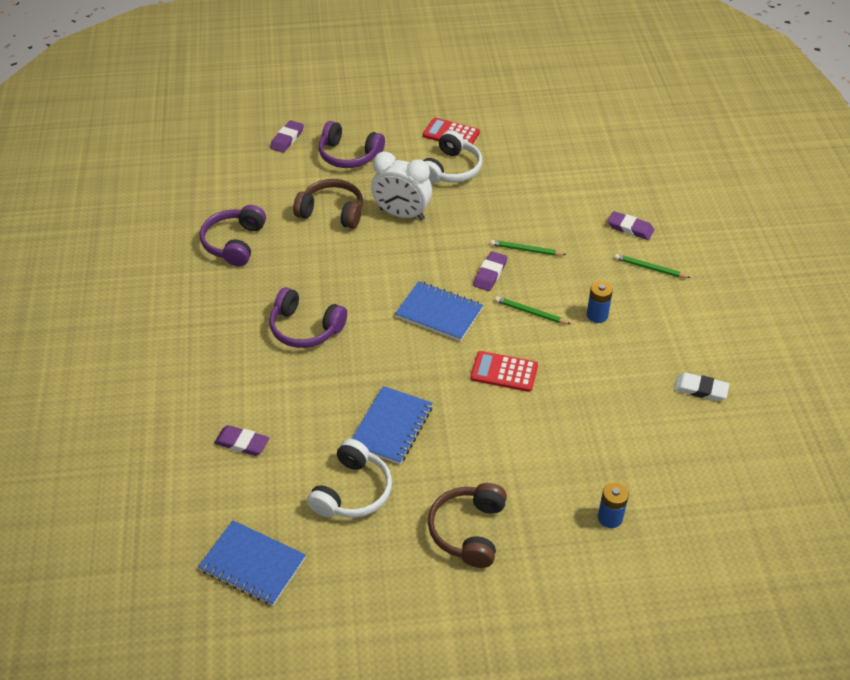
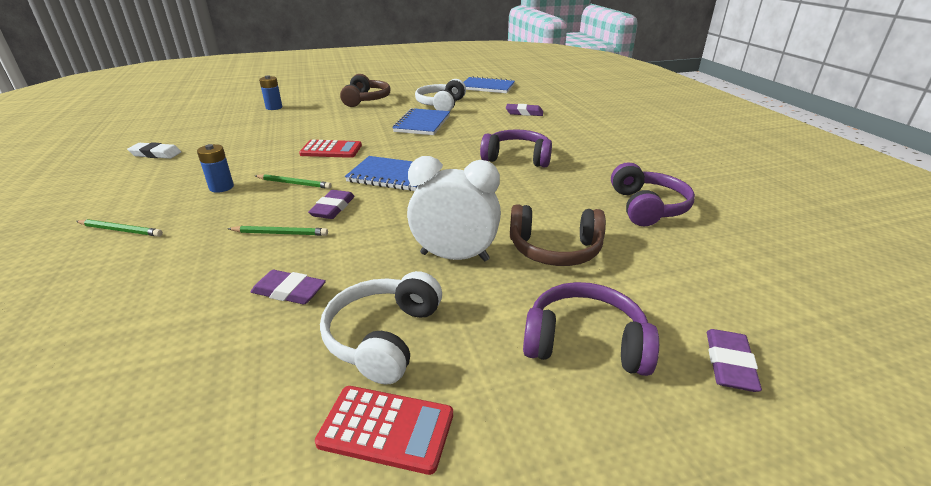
camera: 170 degrees right, 15 degrees down
(630, 228) = (106, 273): purple eraser -> purple eraser (289, 291)

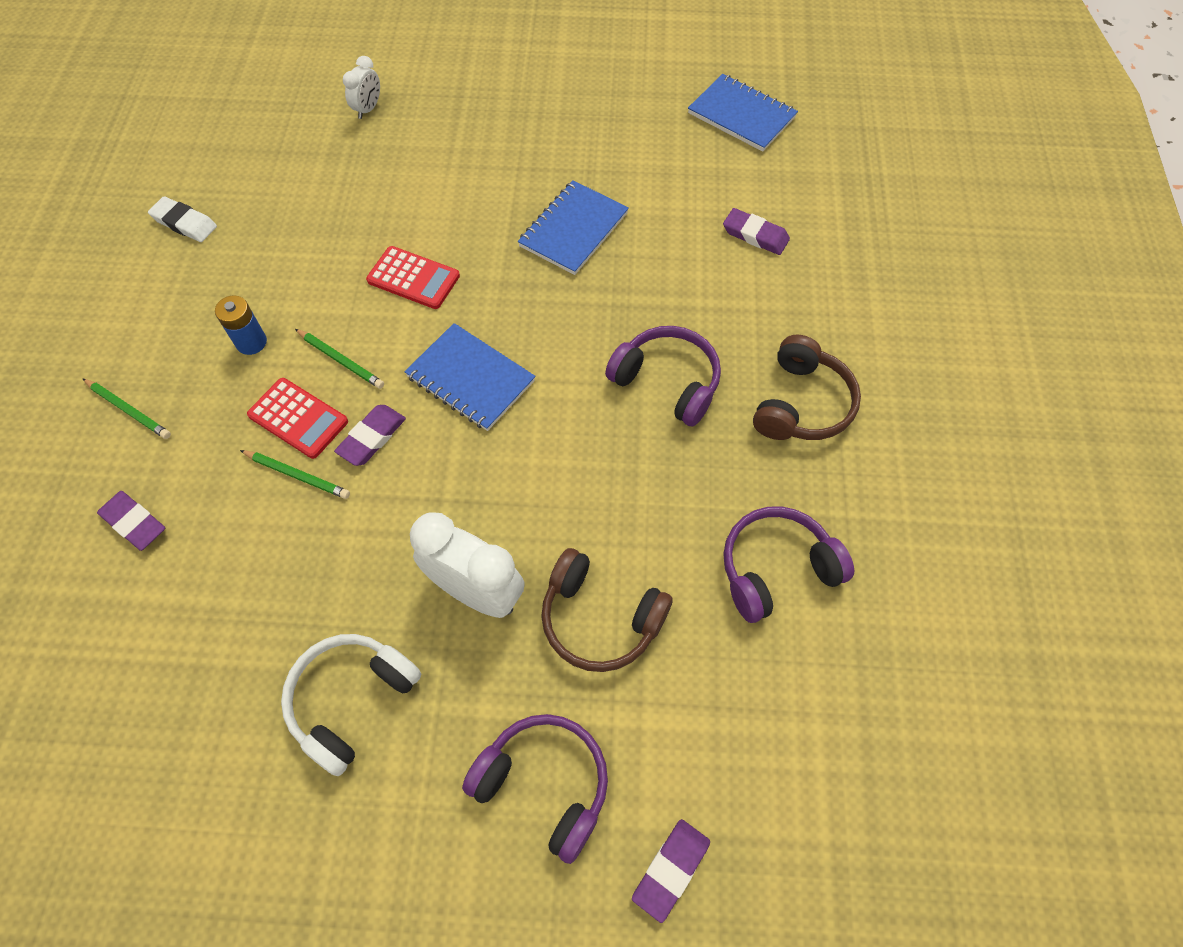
camera: 20 degrees right, 30 degrees up
(274, 107) = (368, 109): blue battery -> white clock
(289, 291) = (281, 592): purple eraser -> purple eraser (134, 522)
(366, 100) = (516, 116): brown headphones -> brown headphones (801, 404)
(386, 429) = (314, 819): red calculator -> red calculator (298, 418)
(441, 105) = (631, 167): white headphones -> none
(647, 207) = (776, 569): purple headphones -> purple headphones turned 135 degrees counterclockwise

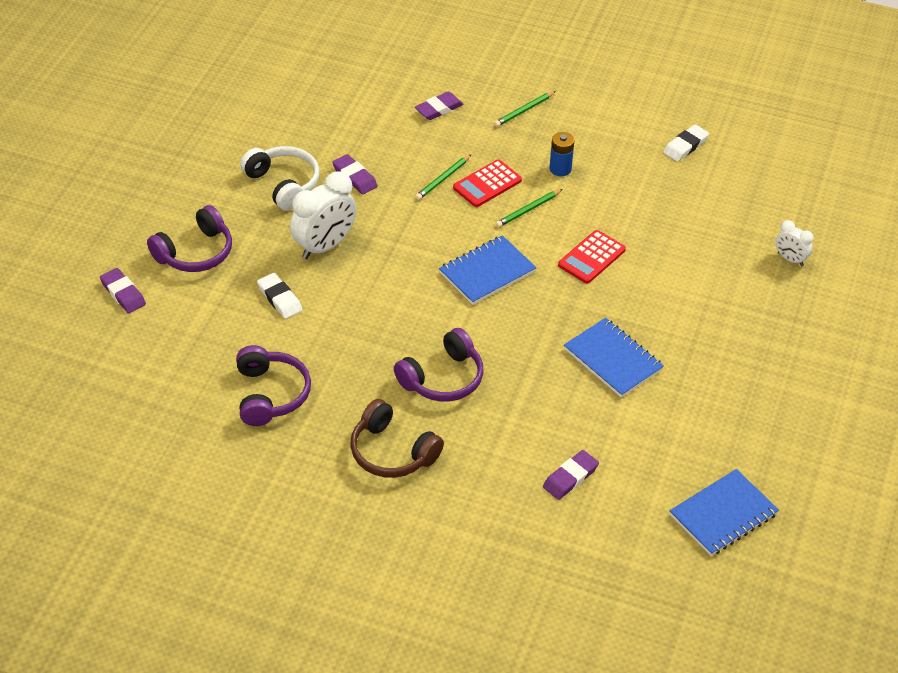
camera: 105 degrees right, 15 degrees down
(372, 437) = (458, 216): purple eraser -> purple eraser (355, 177)
(600, 618) = (279, 298): brown headphones -> white eraser

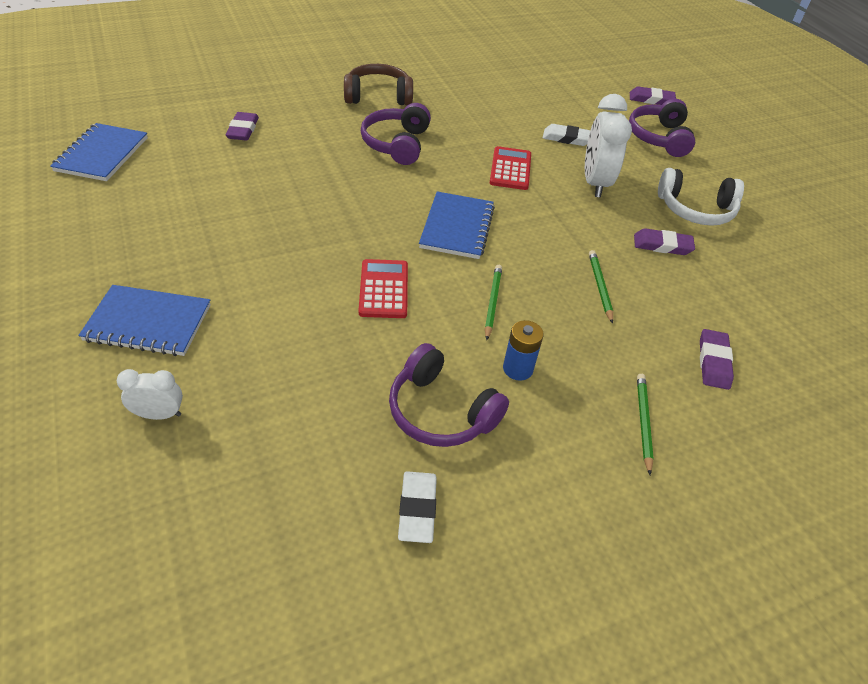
camera: 135 degrees right, 0 degrees up
(270, 394) = (489, 92): purple headphones -> purple headphones (441, 411)
(487, 184) = (559, 306): red calculator -> red calculator (510, 169)
(613, 359) = (280, 214): blue notebook -> blue notebook (148, 323)

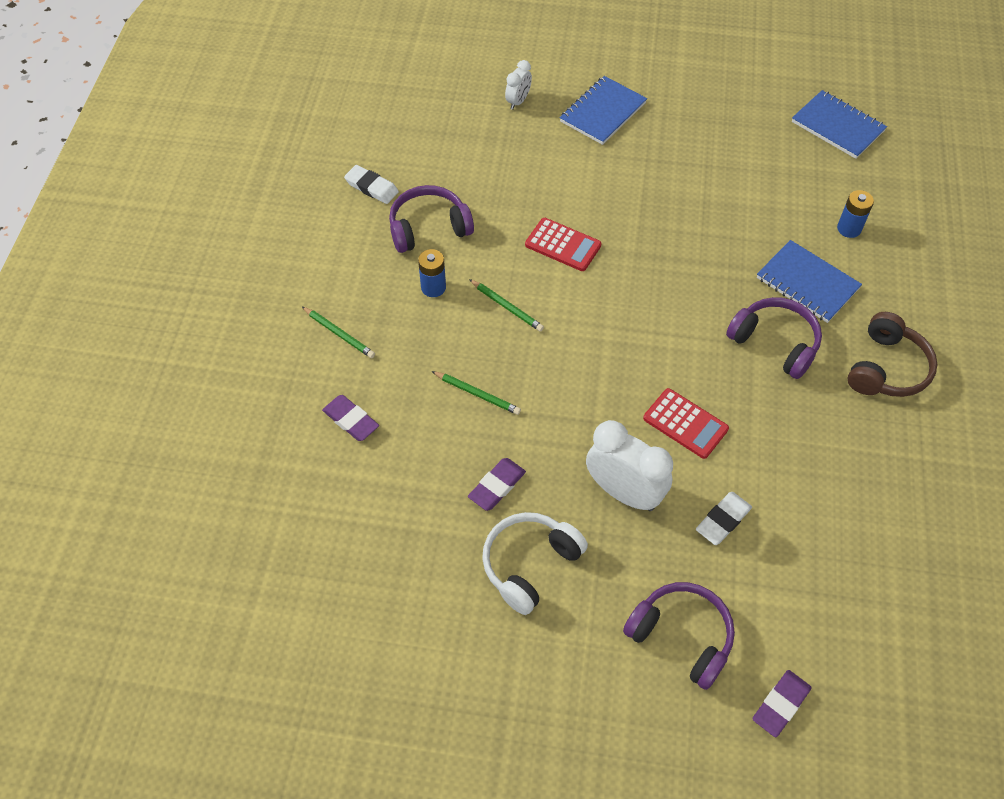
camera: 125 degrees right, 10 degrees up
(243, 130) = (849, 229): purple eraser -> blue battery
(457, 227) = (613, 329): blue notebook -> blue notebook (807, 283)

